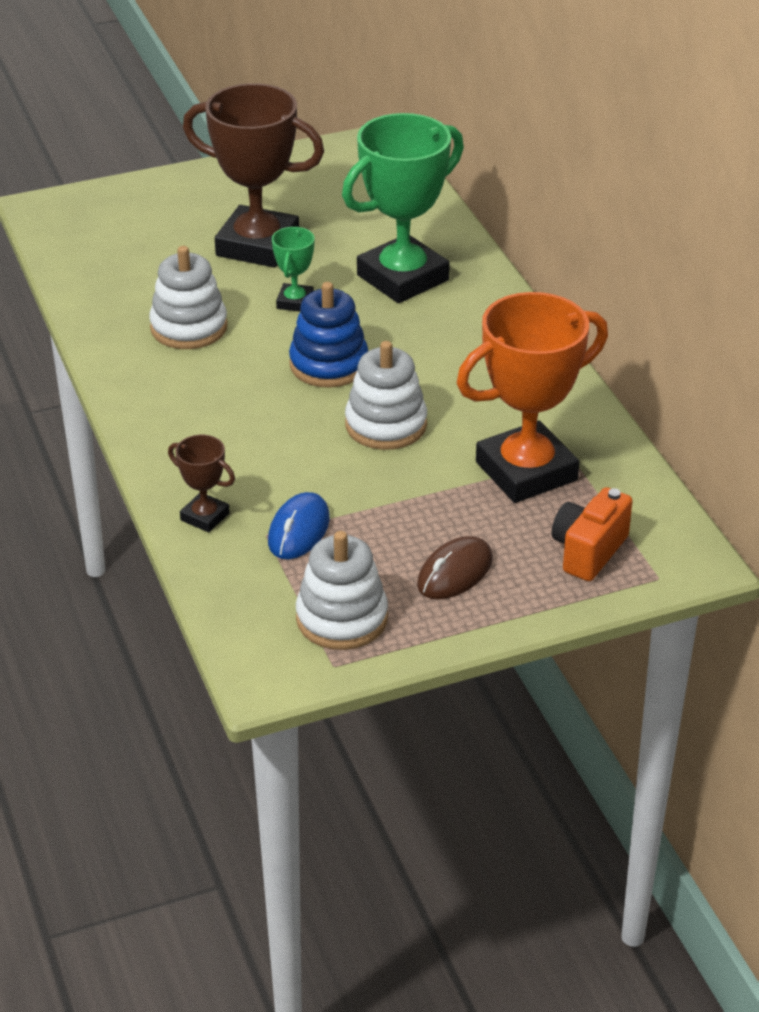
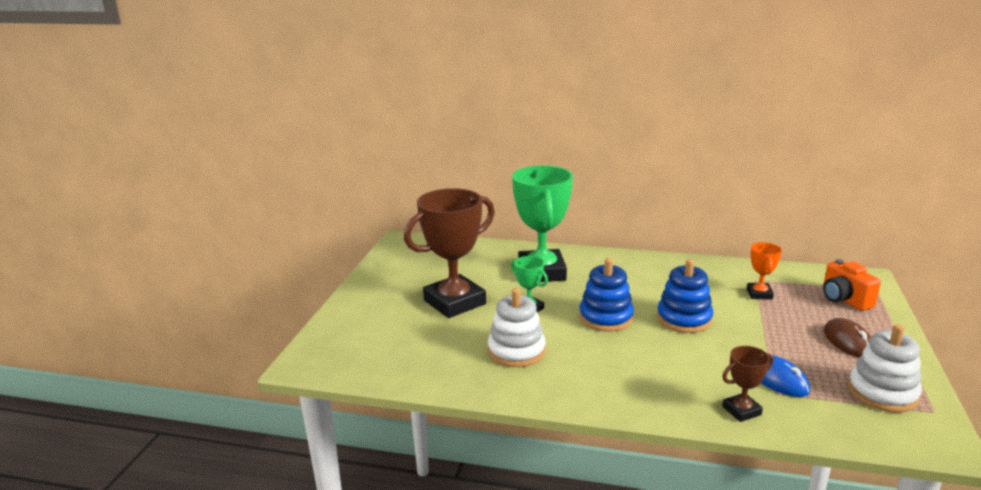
camera: 55 degrees left, 15 degrees down
(386, 425) = (684, 319): white stacking toy -> blue stacking toy
(526, 471) = (759, 294): orange trophy -> orange trophy, size x0.46

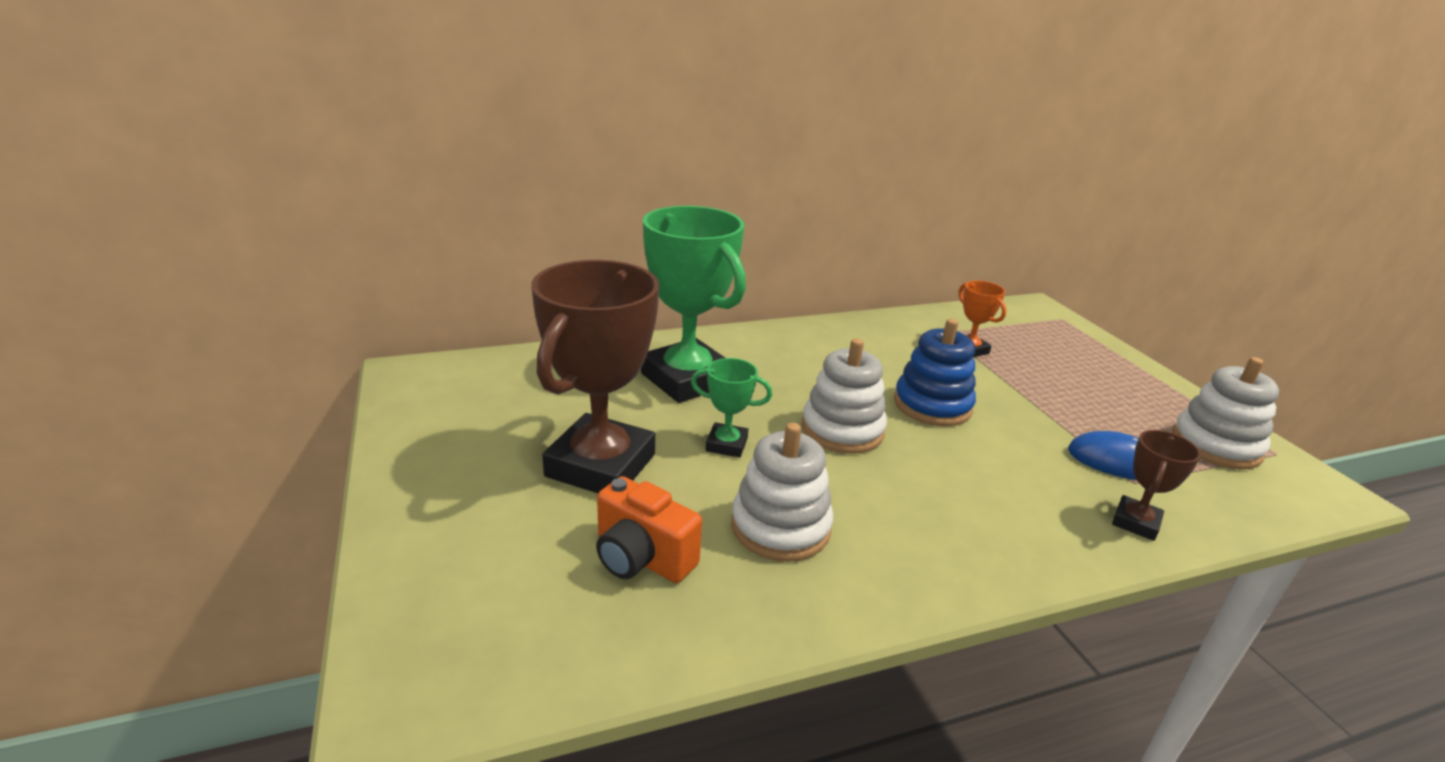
camera: 35 degrees left, 5 degrees up
(606, 317) = (842, 430): blue stacking toy -> white stacking toy
(844, 300) = (1050, 337): orange camera -> orange camera (642, 558)
(848, 342) = (1114, 389): brown mouse -> none

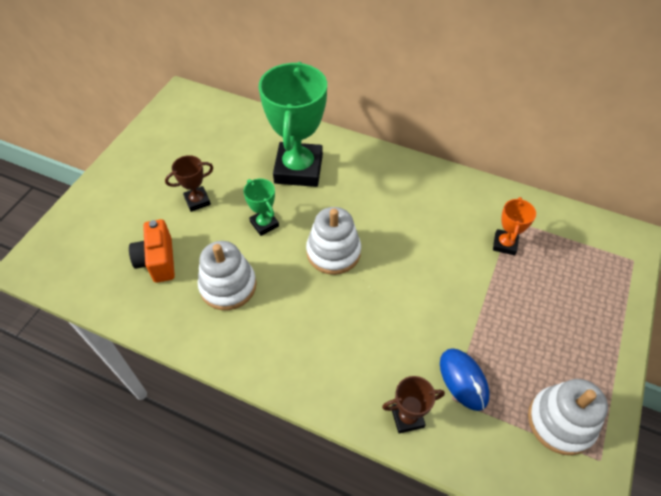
camera: 45 degrees right, 25 degrees up
(601, 465) = (197, 201): brown trophy -> brown trophy, size x0.46
(932, 405) = (410, 269): blue stacking toy -> none

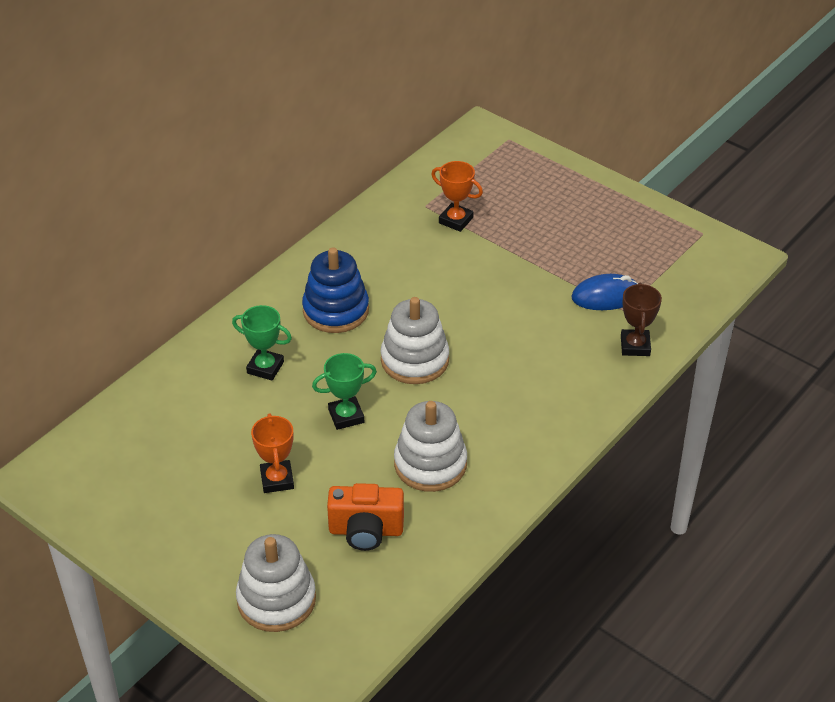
camera: 75 degrees left, 10 degrees down
(197, 201) = (277, 479): brown trophy -> orange trophy
(298, 169) = (265, 367): green trophy -> green trophy, size x0.46
(368, 193) = (336, 310): none -> blue stacking toy
(560, 422) = (663, 245): white stacking toy -> white stacking toy (276, 599)

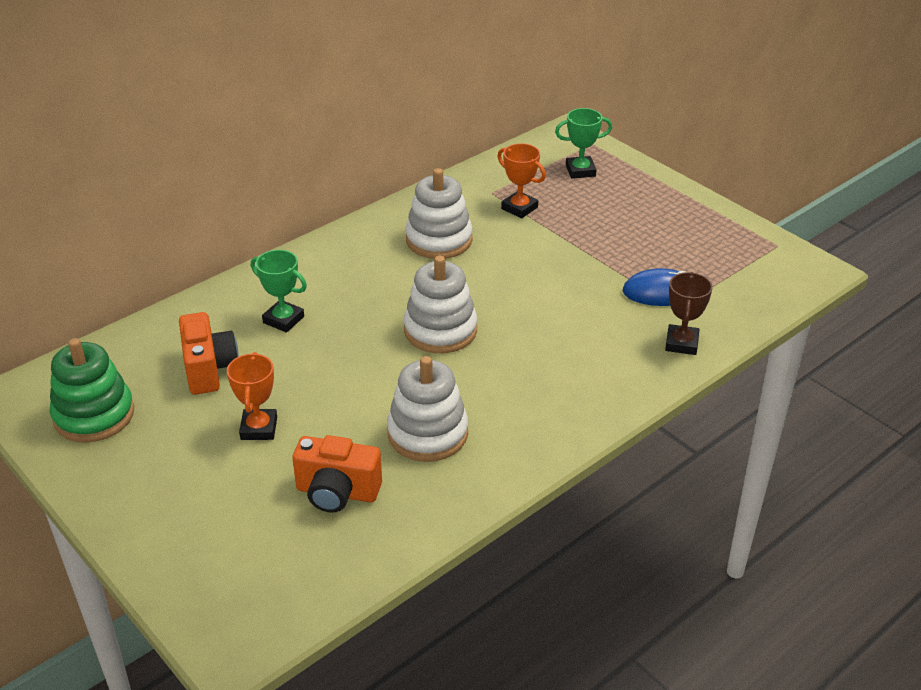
camera: 10 degrees right, 5 degrees down
(120, 487) = (94, 415): none -> green stacking toy
(212, 427) = (209, 369): none -> orange camera
(276, 599) = (216, 551): white stacking toy -> white stacking toy (439, 240)
(336, 310) = (372, 275): blue stacking toy -> none
(346, 416) = (352, 375): green trophy -> green trophy (580, 171)

